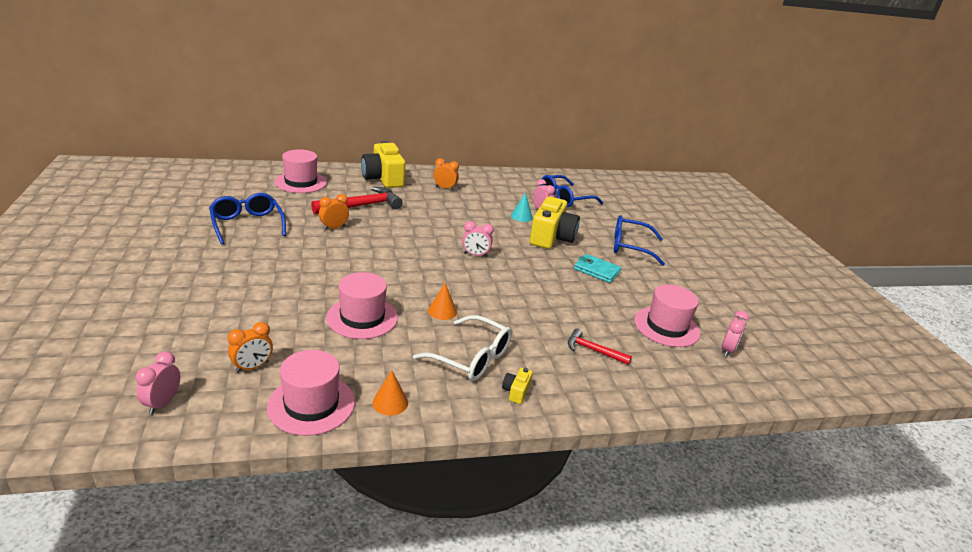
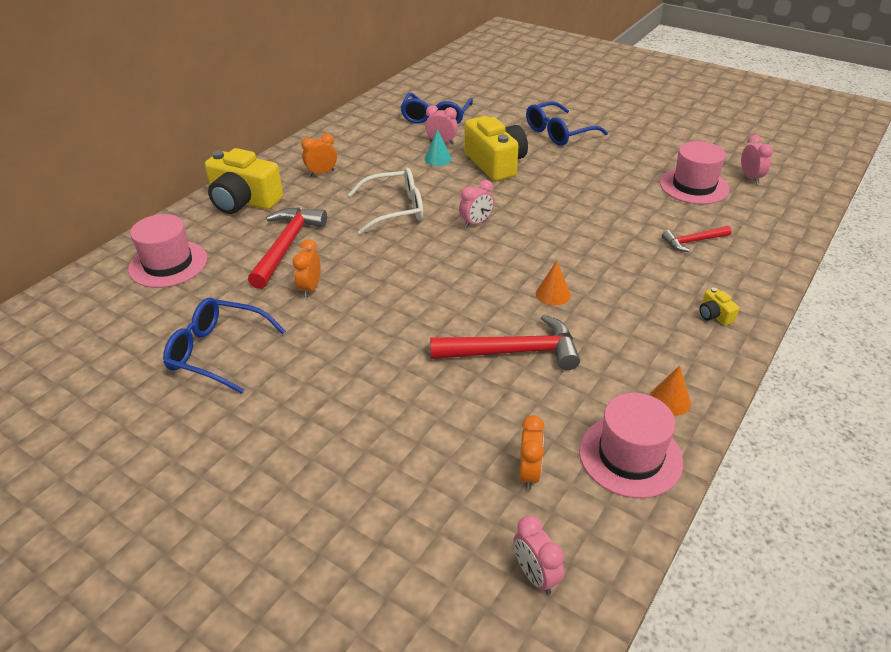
camera: 40 degrees left, 10 degrees up
(362, 317) = (513, 352): pink hat -> red hammer
(471, 358) = (644, 315): white glasses -> white glasses (395, 209)
(596, 270) = (577, 171): turquoise wallet -> none

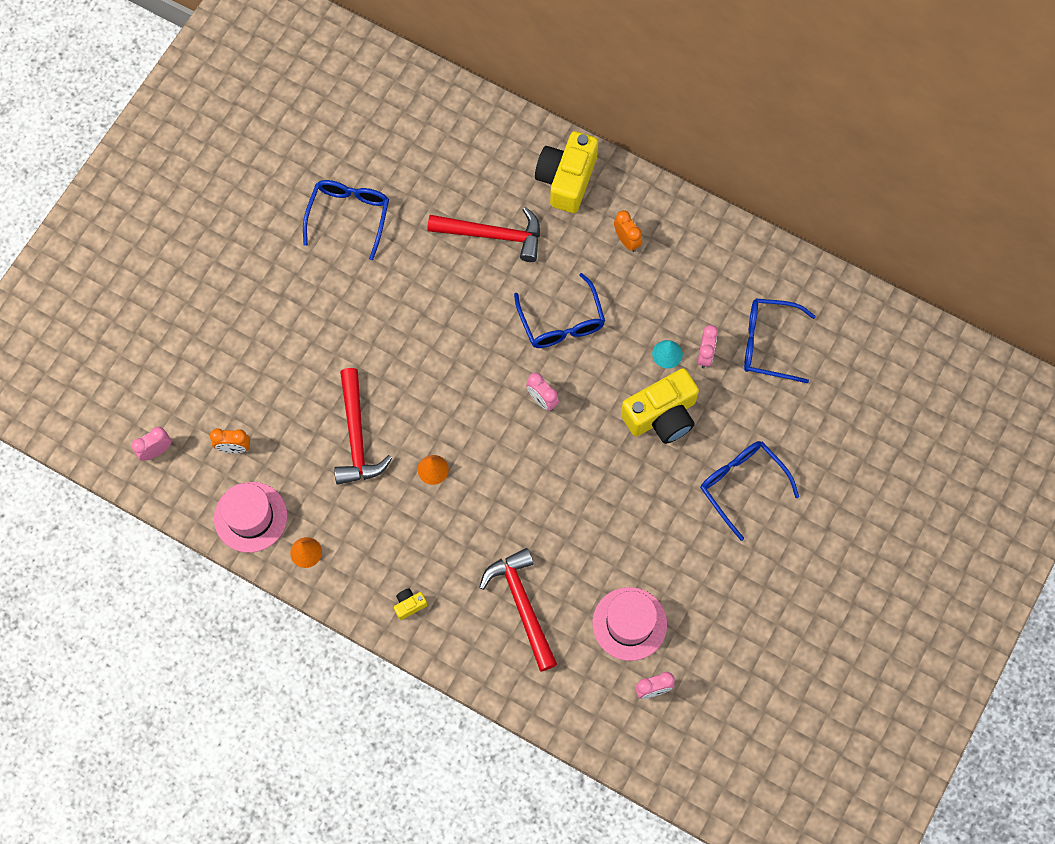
camera: 85 degrees right, 30 degrees up
(168, 264) = (460, 144): pink hat -> none
(310, 288) = (431, 268): orange clock -> none
(395, 209) = (561, 322): white glasses -> blue glasses
(693, 241) = (522, 605): red hammer -> red hammer, size x1.79

